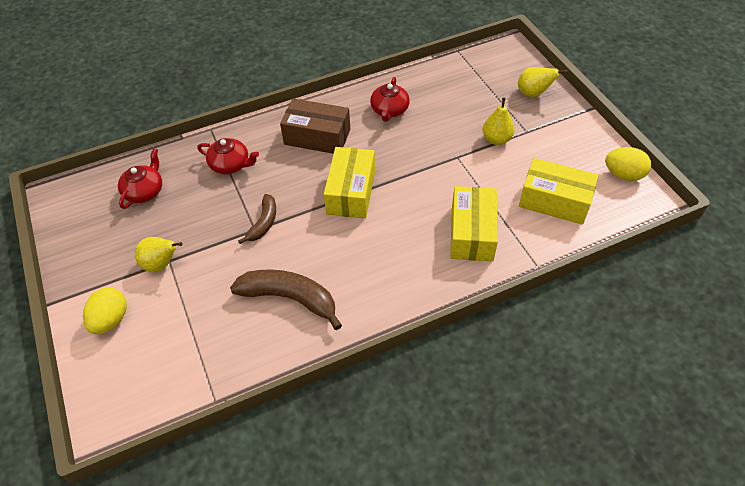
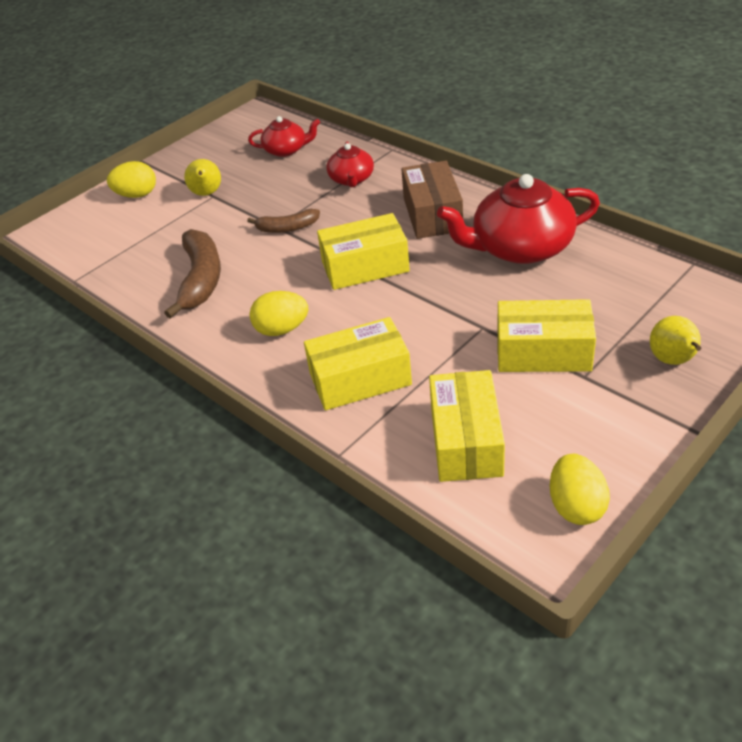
camera: 70 degrees right, 10 degrees down
(389, 110) = (520, 247): red teapot -> red teapot, size x1.85
(391, 261) = (282, 329): none -> yellow egg
(496, 139) = (543, 352): yellow pear -> yellow box

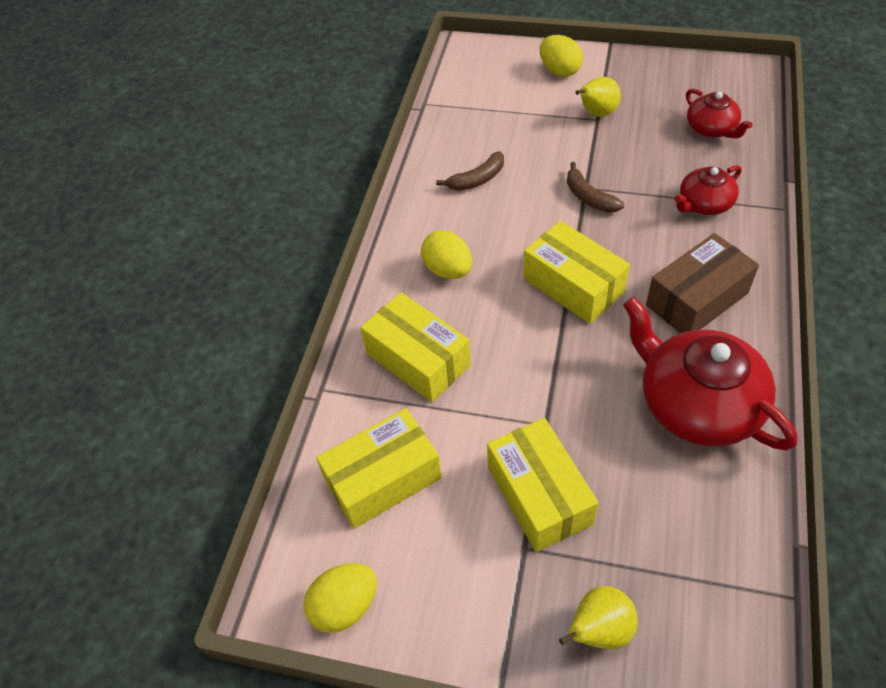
camera: 60 degrees right, 10 degrees up
(201, 279) = (477, 179): brown banana -> brown banana, size x0.59

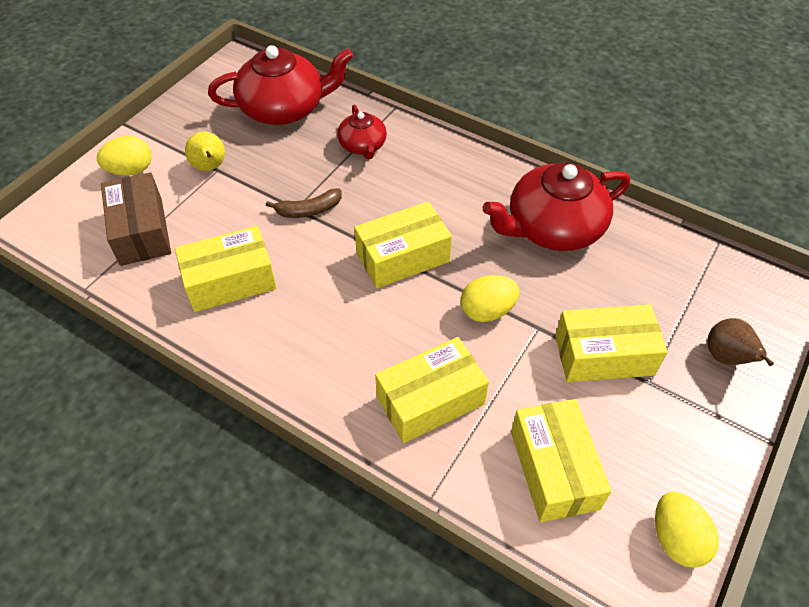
camera: 75 degrees left, 0 degrees up
(448, 270) = (334, 342): yellow egg -> yellow egg (487, 311)
(477, 179) = (230, 281): brown banana -> yellow box
(599, 630) = (726, 357): yellow pear -> brown pear
(697, 299) = (457, 188): brown box -> brown box (141, 231)
(711, 128) = (284, 108): red teapot -> red teapot, size x1.85

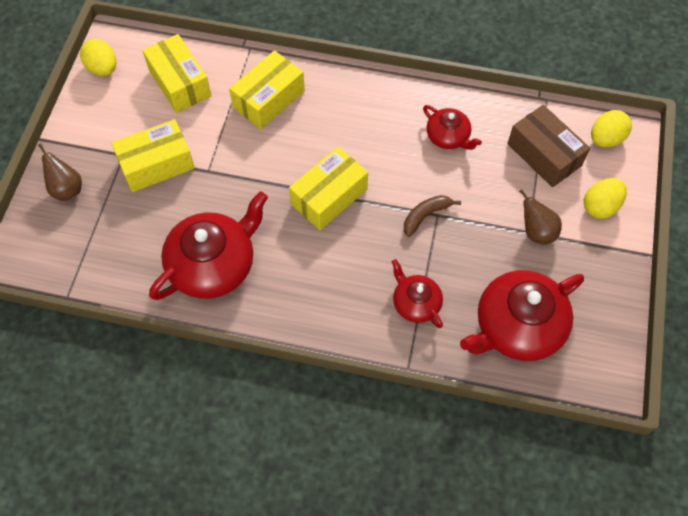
camera: 160 degrees right, 10 degrees up
(210, 167) = (536, 232): yellow pear -> brown pear
(230, 281) = (448, 137): yellow box -> red teapot
(487, 311) = (249, 172): yellow egg -> yellow egg (605, 139)

